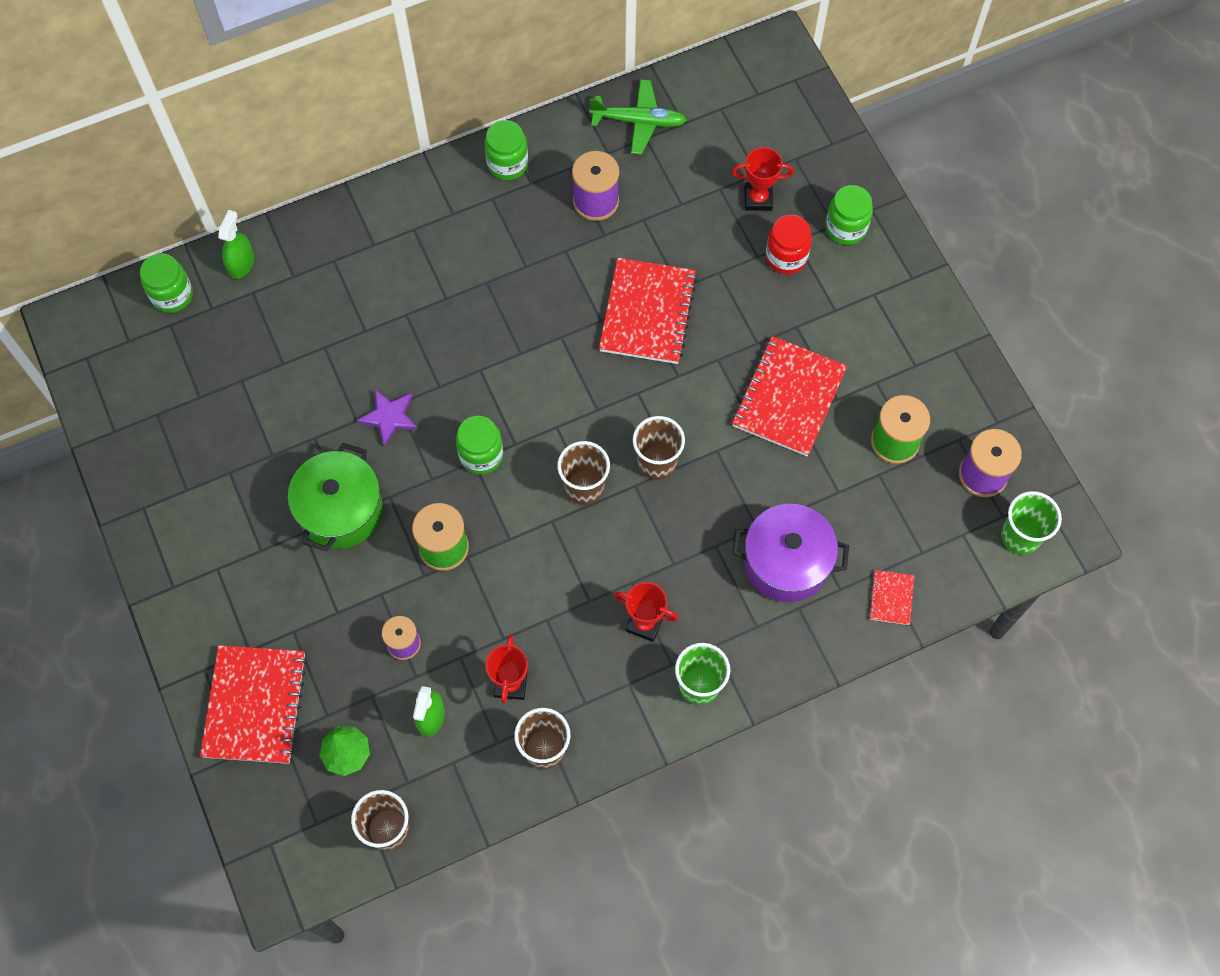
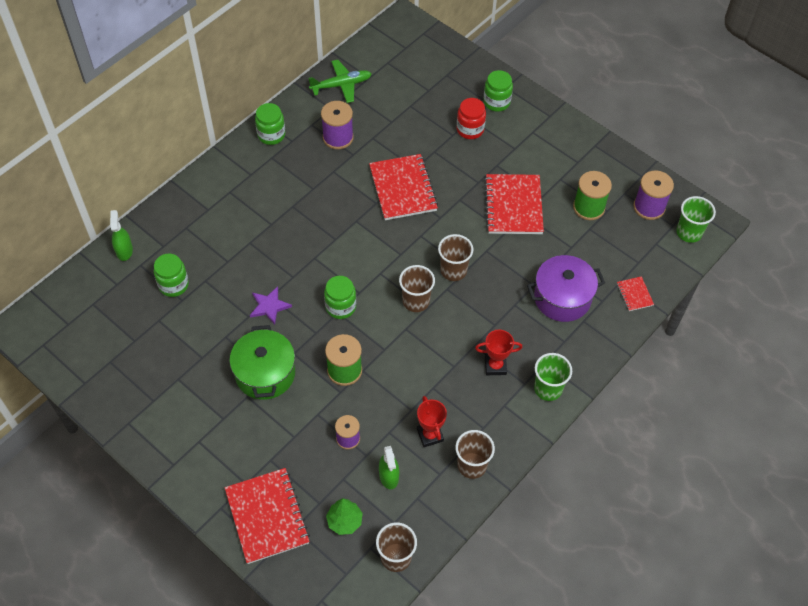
camera: 25 degrees left, 10 degrees down
(172, 295) = (85, 285): green jar -> green jar (173, 285)
(758, 199) = (436, 104): red trophy -> none

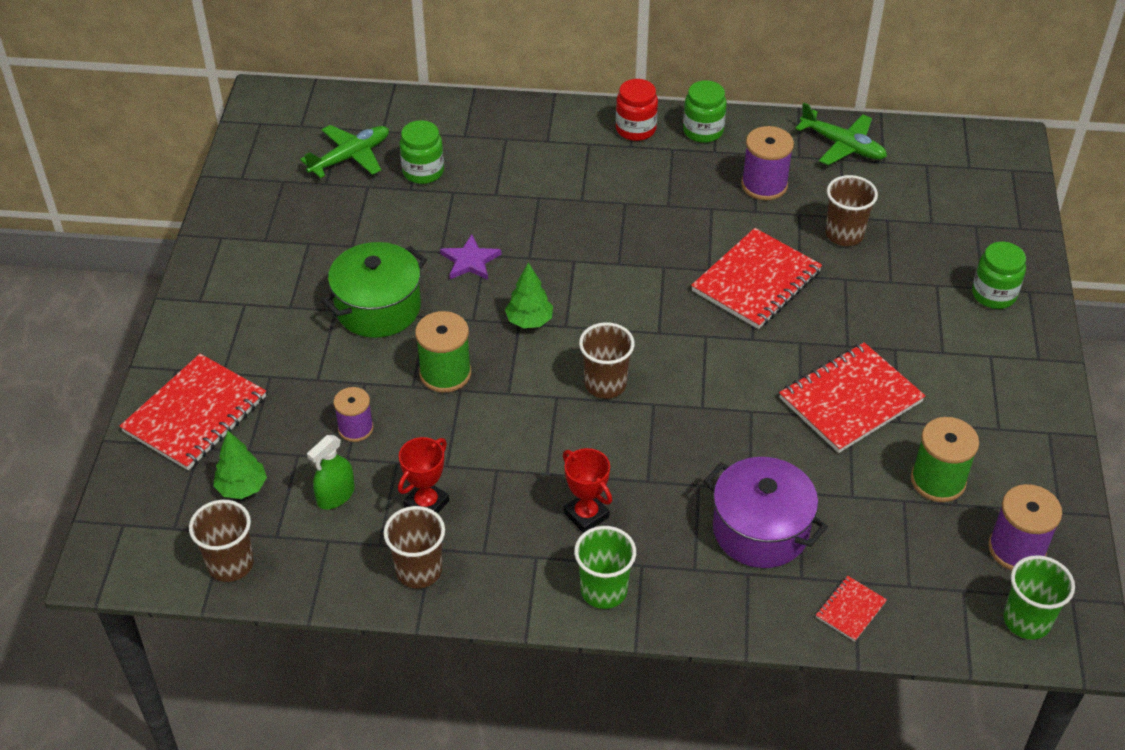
camera: 55 degrees right, 10 degrees down
(124, 250) = (429, 112): green spray bottle -> none
(124, 314) = (350, 157): none -> green plane
(340, 307) = (529, 321): green jar -> green tree
(453, 270) = (687, 395): brown cup -> brown cup (844, 234)
(470, 129) = (919, 293): red jar -> red jar (635, 129)

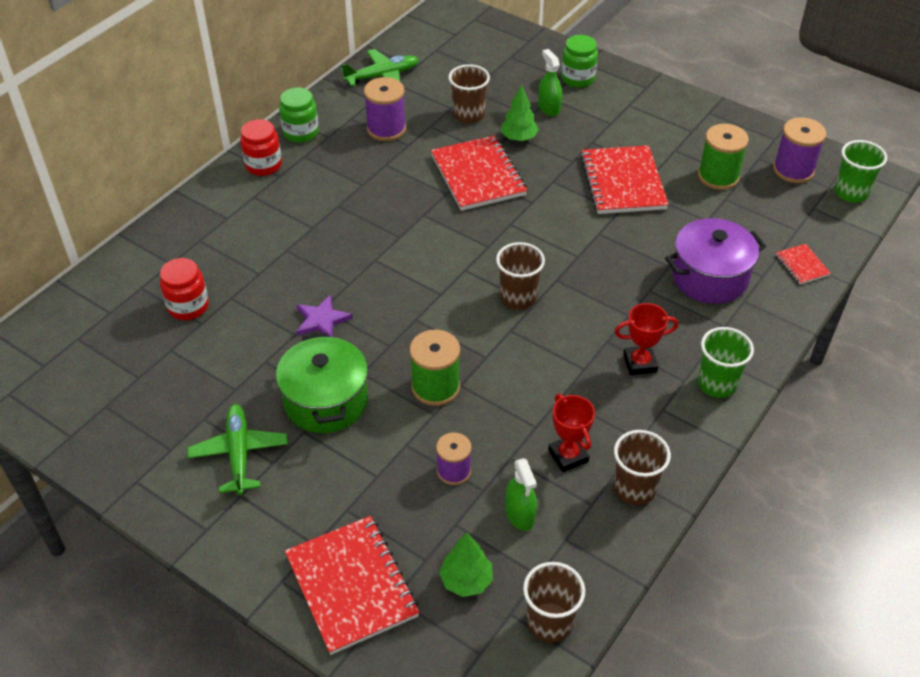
camera: 60 degrees left, 0 degrees up
(350, 157) = (122, 347): green plane -> green plane (239, 454)
(423, 171) = (188, 306): green jar -> red jar
(529, 321) = (418, 312): green tree -> green tree (518, 138)
(918, 291) = (549, 108): none -> green spray bottle

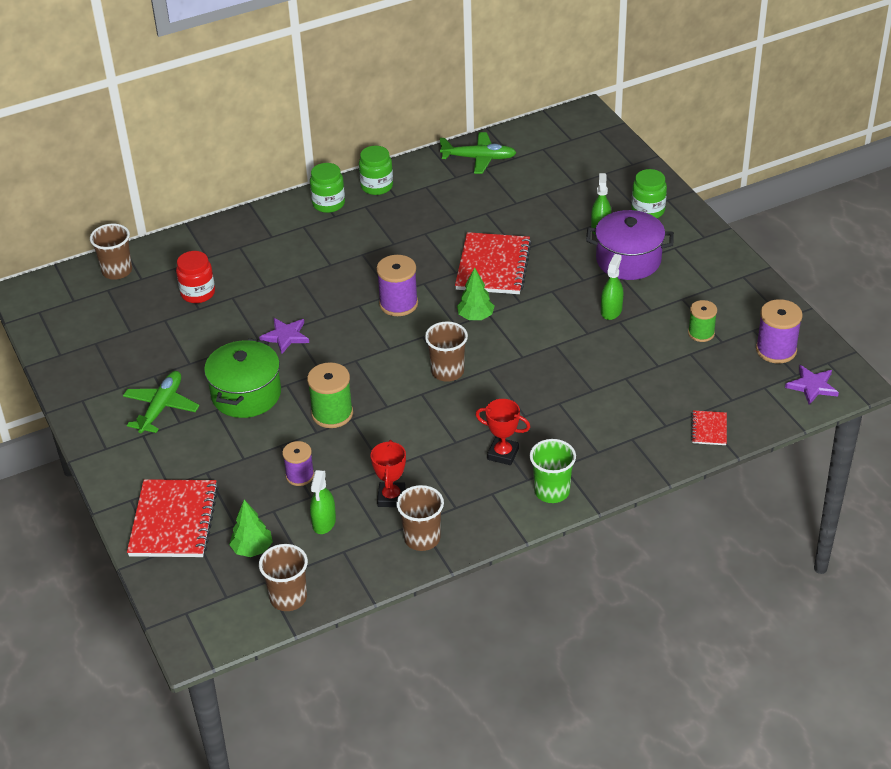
camera: 30 degrees right, 5 degrees down
(263, 165) = (328, 204): red jar -> green jar
(386, 129) = (448, 204): purple spool -> purple spool (398, 304)
(468, 115) = (526, 213): brown cup -> brown cup (117, 271)
(518, 138) = (552, 246): green tree -> green tree (475, 317)
(622, 182) = (611, 311): red notebook -> green spray bottle
(709, 277) = (619, 411): purple pot -> purple pot (628, 260)
(718, 176) = (701, 333): green spool -> green spool, size x0.66
(851, 193) = (812, 386): green cup -> purple star

